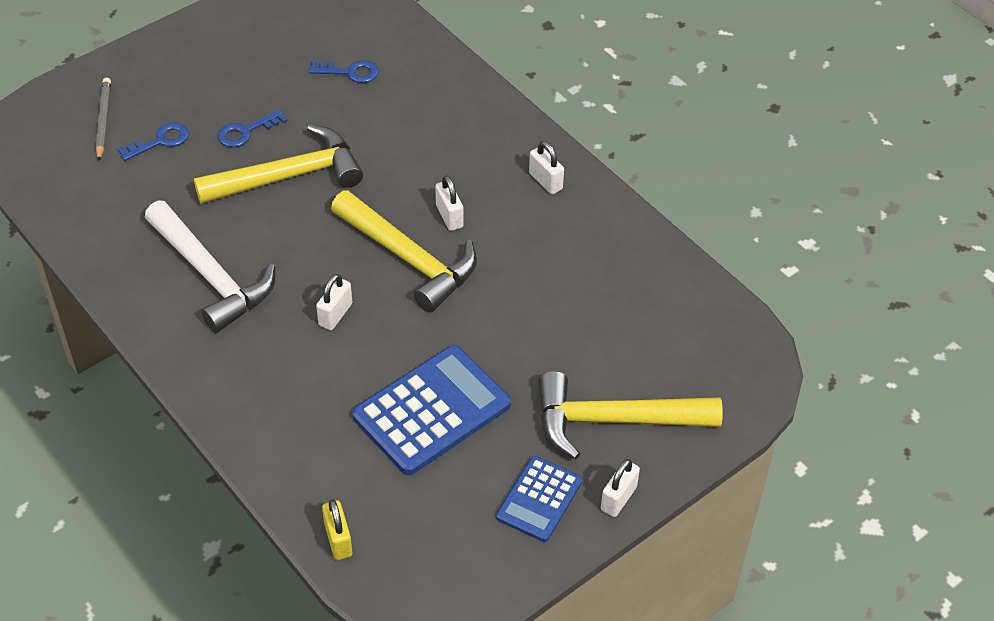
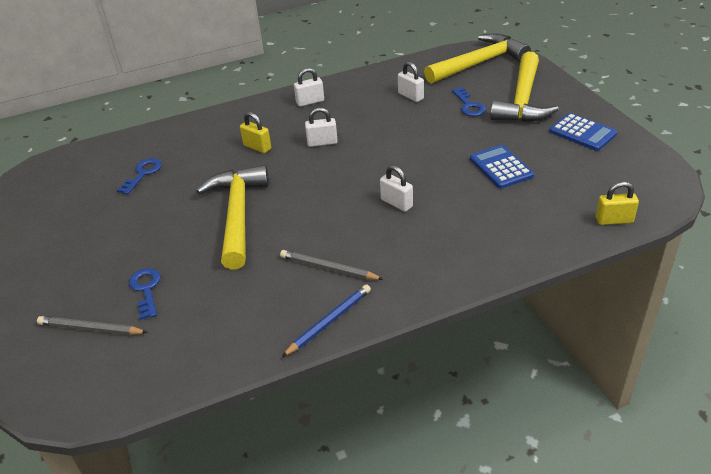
camera: 70 degrees left, 10 degrees down
(131, 294) = (329, 321): none -> blue pencil
(210, 276) = (328, 268): white hammer -> grey pencil
(246, 131) = (170, 235): blue key -> blue key (469, 105)
(408, 259) = (355, 164): yellow hammer -> yellow hammer (479, 63)
(425, 156) = (257, 147): none -> yellow padlock
(432, 411) = (501, 167): blue calculator -> blue calculator, size x0.59
(618, 498) = (584, 105): white padlock -> white padlock (411, 96)

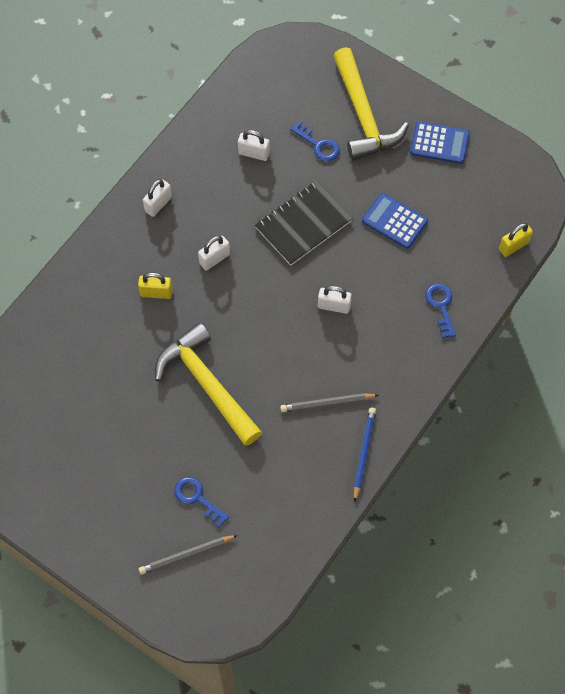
camera: 35 degrees left, 25 degrees up
(143, 174) = (73, 378): blue key -> blue key (441, 306)
(415, 145) = (303, 224): none -> black notebook
(479, 63) = (289, 71): yellow hammer -> none

